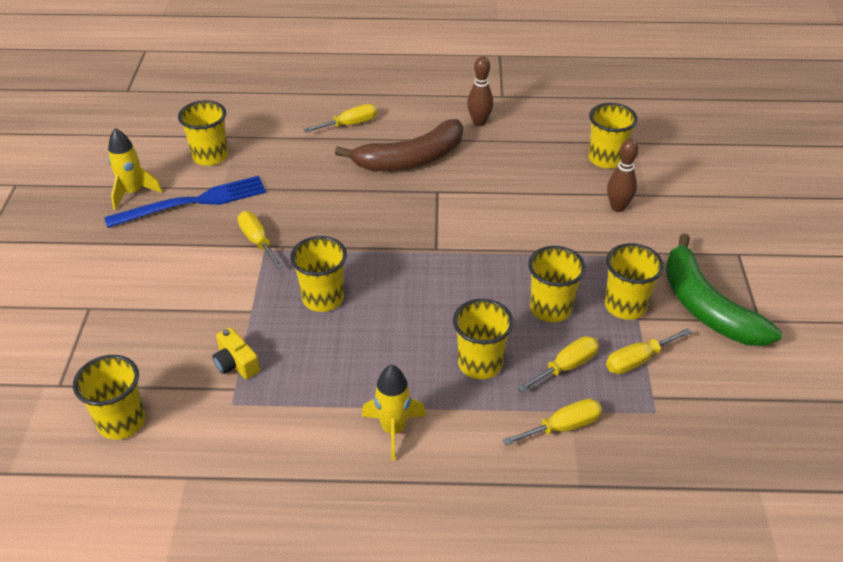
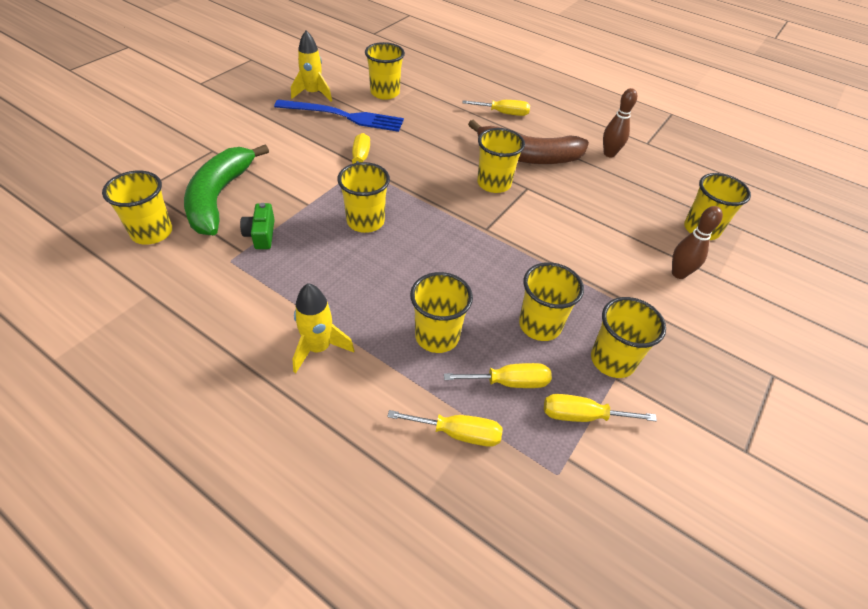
camera: 30 degrees right, 5 degrees up
(236, 363) = (261, 234): yellow camera -> green camera
(405, 202) = (494, 183): none -> yellow cup
(706, 307) = (696, 406): green banana -> green banana (219, 197)

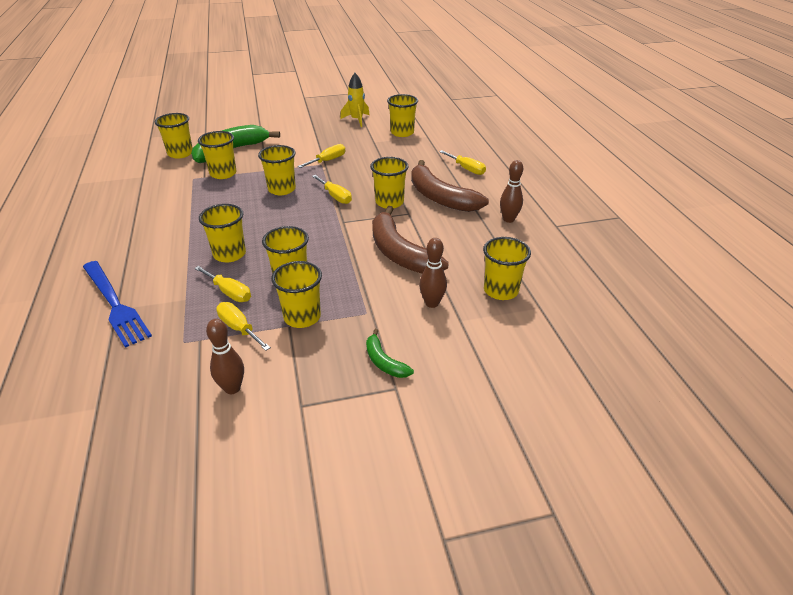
camera: 45 degrees right, 10 degrees down
(261, 234) = (223, 173): green camera -> yellow cup
(318, 348) = (171, 230): yellow rocket -> none
(344, 116) = (355, 136): blue fork -> blue fork (115, 304)
(458, 433) = (170, 296): yellow screwdriver -> yellow screwdriver (335, 196)
(584, 236) = (400, 253): none -> brown banana
(676, 484) = (232, 388): none -> brown bowling pin
(732, 356) = (384, 362): none -> green banana

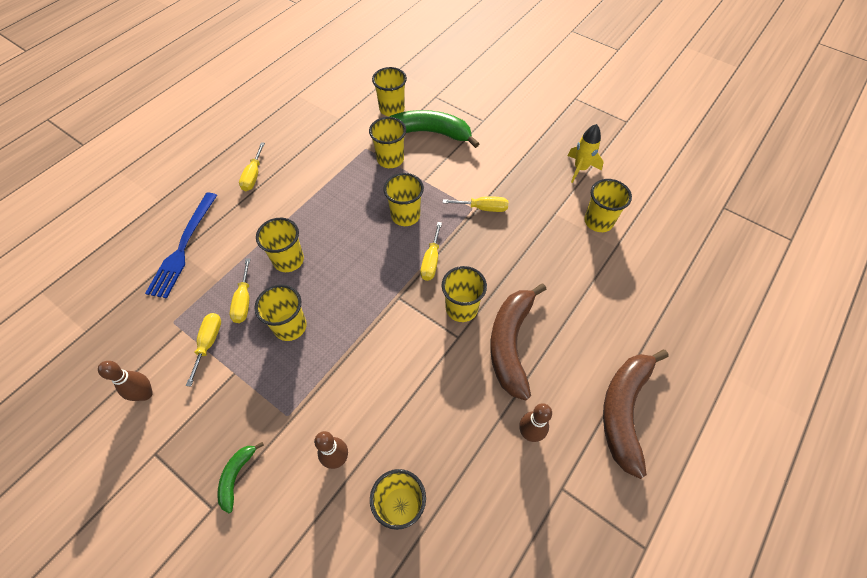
camera: 50 degrees right, 20 degrees up
(302, 317) = (250, 373): yellow cup -> none
(400, 253) = (389, 378): brown banana -> brown banana (624, 410)
(466, 169) = (588, 328): yellow screwdriver -> yellow screwdriver (253, 176)

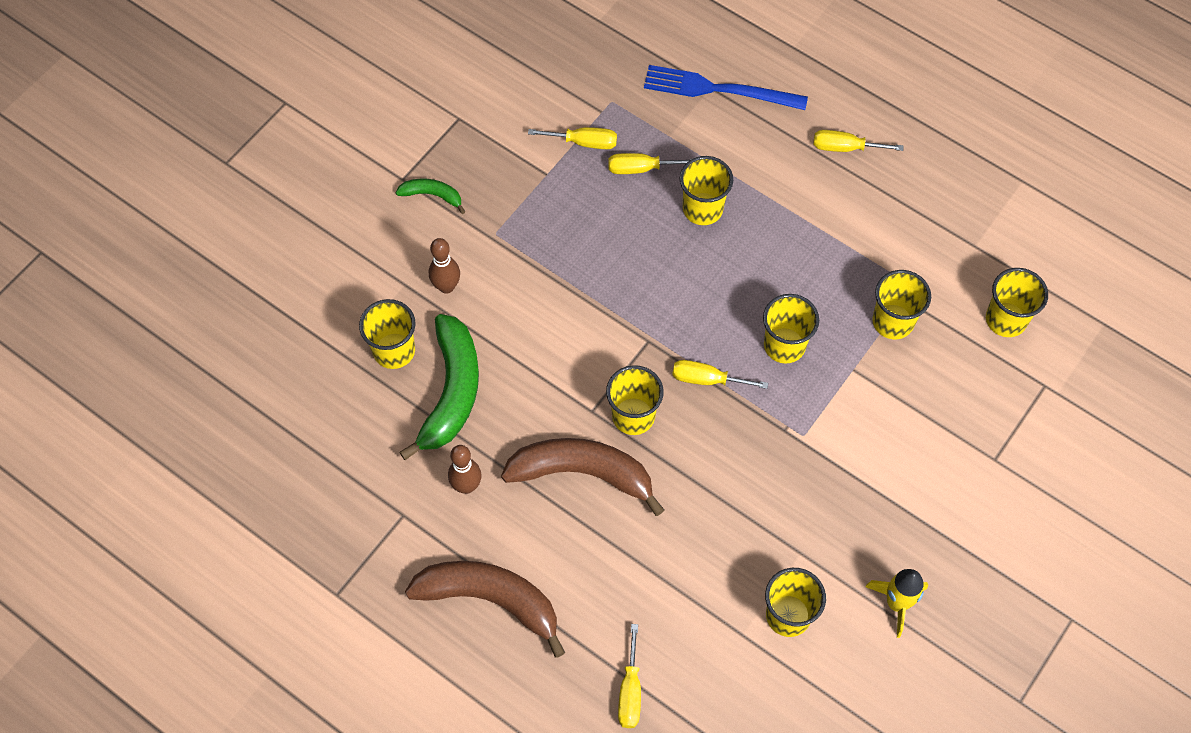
camera: 90 degrees right, 5 degrees up
(145, 394) = (523, 95): brown bowling pin -> none
(290, 326) = (606, 222): yellow cup -> none
(428, 133) = (955, 375): green banana -> green banana (451, 391)
(483, 208) = (804, 450): yellow screwdriver -> yellow screwdriver (630, 691)

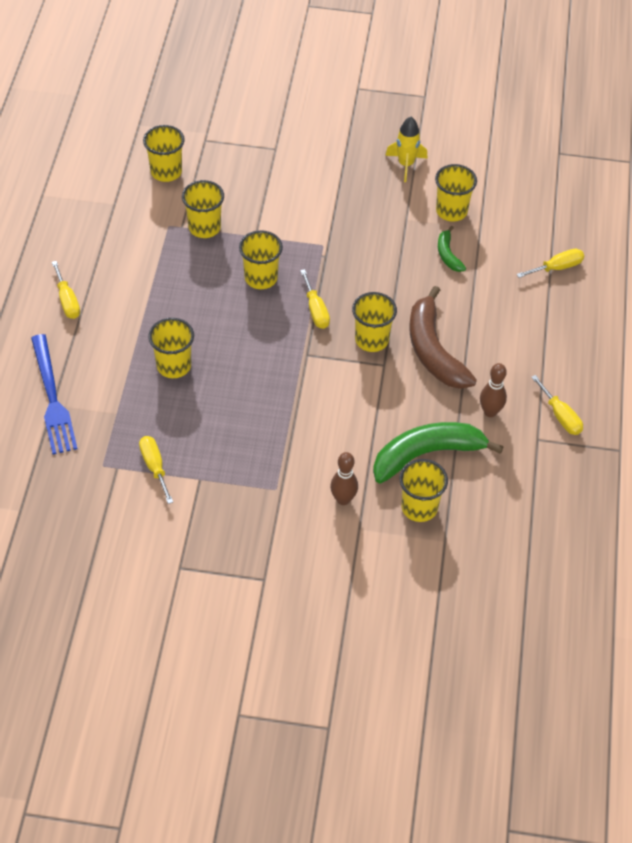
camera: 120 degrees left, 10 degrees down
(432, 195) = (267, 549): green banana -> green banana (448, 255)
(490, 600) = (557, 362): brown banana -> none
(641, 168) = (158, 419): yellow screwdriver -> yellow screwdriver (560, 416)

